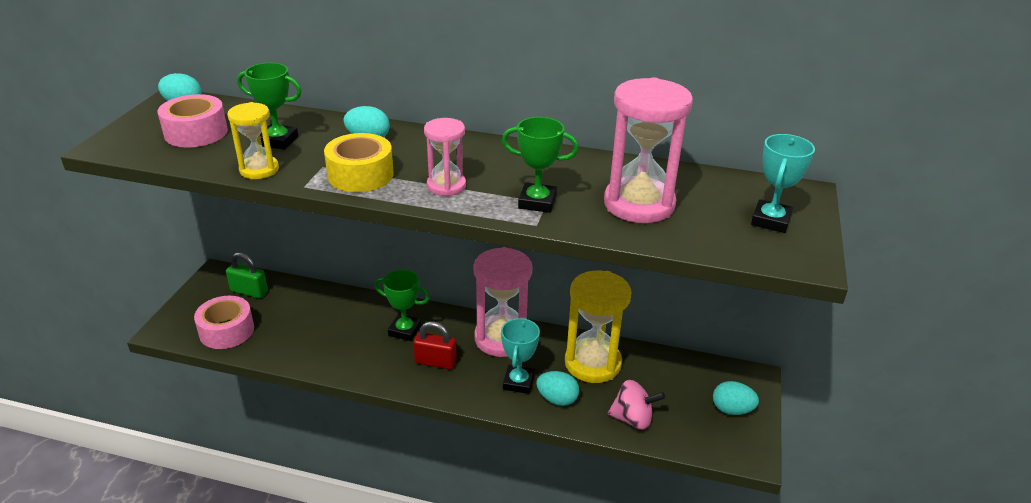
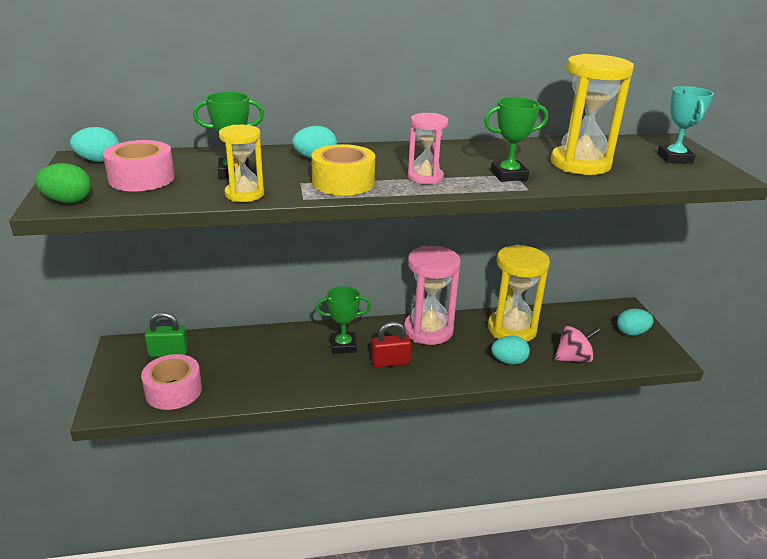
camera: 25 degrees left, 5 degrees down
(117, 146) = (68, 201): none -> green egg
(518, 382) = (469, 358): turquoise trophy -> none
(639, 204) = (580, 164): pink hourglass -> yellow hourglass

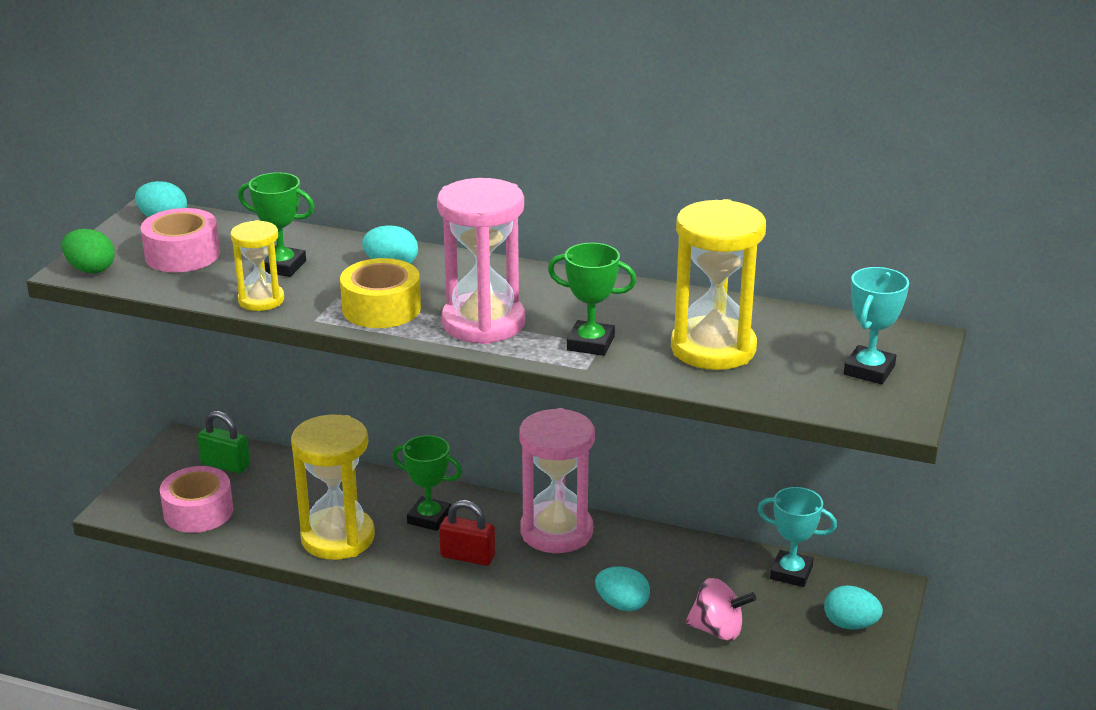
camera: 30 degrees right, 0 degrees up
(425, 177) = (483, 323): pink hourglass -> pink hourglass, size x1.77
(512, 329) = (674, 564): yellow hourglass -> yellow hourglass (338, 538)
(574, 315) = (791, 573): none -> turquoise trophy

